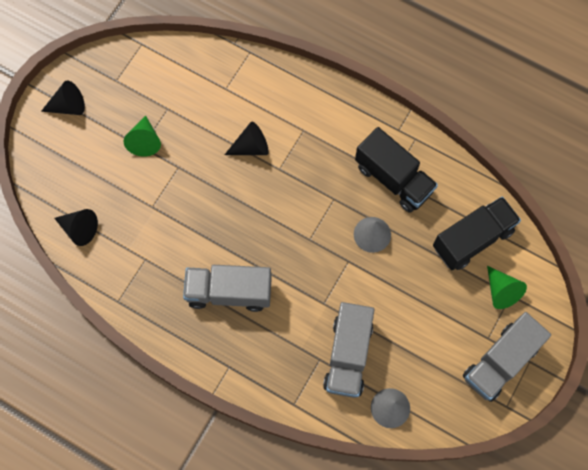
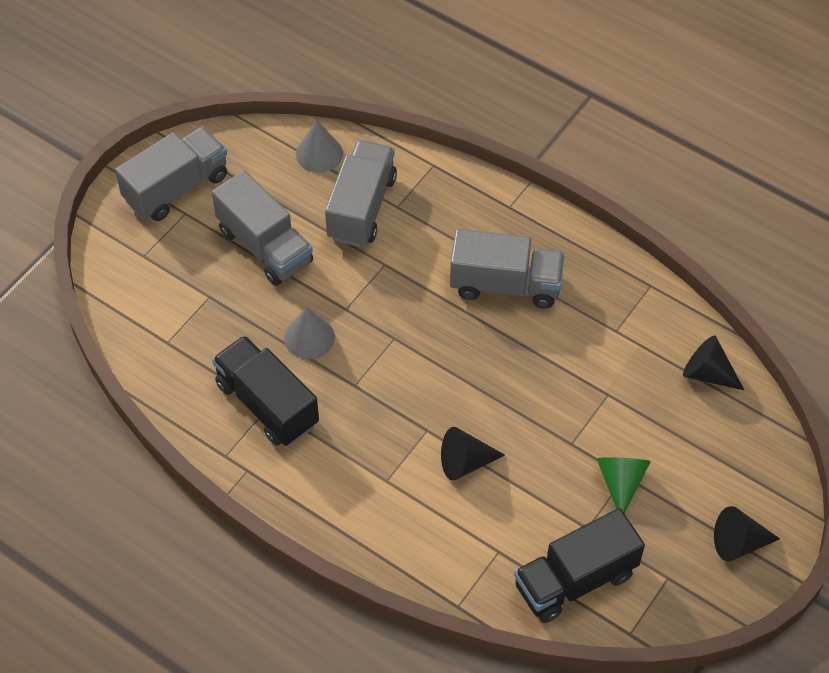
camera: 175 degrees left, 15 degrees down
(418, 311) = (265, 246): none -> grey truck
(472, 239) = (176, 322): black truck -> black truck (575, 580)
(501, 291) = (154, 260): green cone -> none

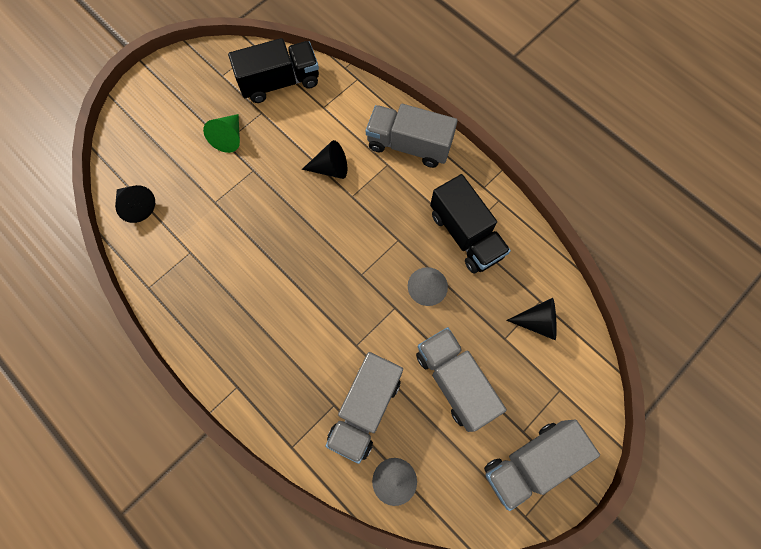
camera: 170 degrees left, 15 degrees up
(505, 284) = (262, 308): grey truck -> grey truck (409, 145)
(738, 543) = (168, 88): black cone -> black cone (538, 322)

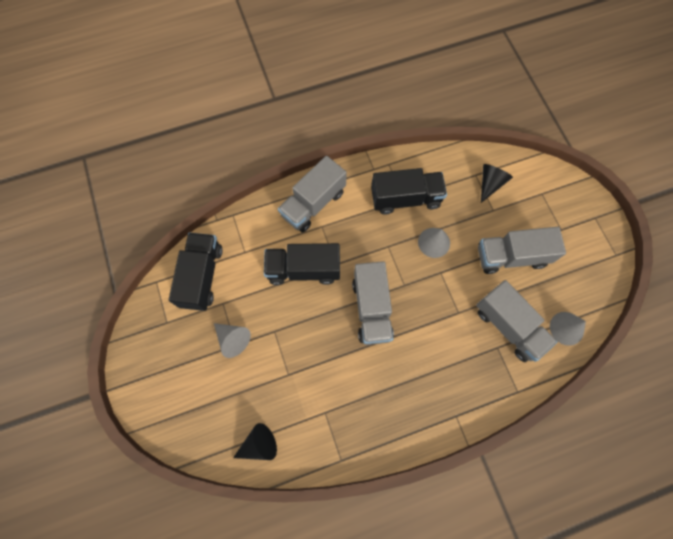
camera: 65 degrees left, 0 degrees up
(229, 138) = (233, 339): green cone -> grey cone
(330, 168) = (303, 269): black cone -> black truck
(530, 462) = (583, 235): grey truck -> grey truck (371, 309)

